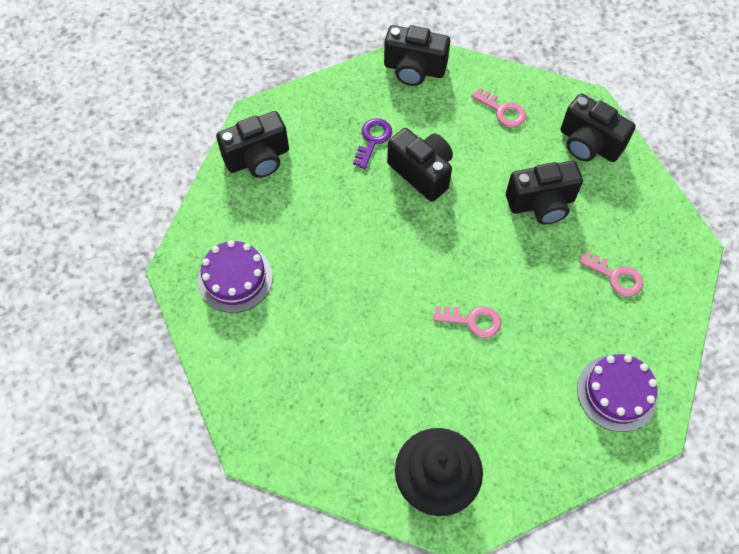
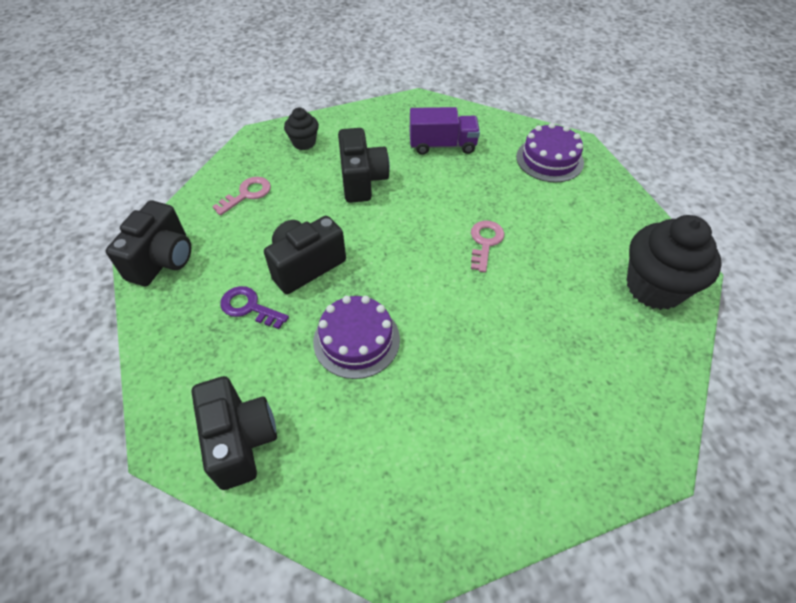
camera: 85 degrees left, 10 degrees down
(235, 278) = (425, 476): purple cake -> purple cake (356, 340)
(588, 144) = (304, 142): black camera -> black cupcake
(616, 277) = (442, 145): pink key -> purple truck

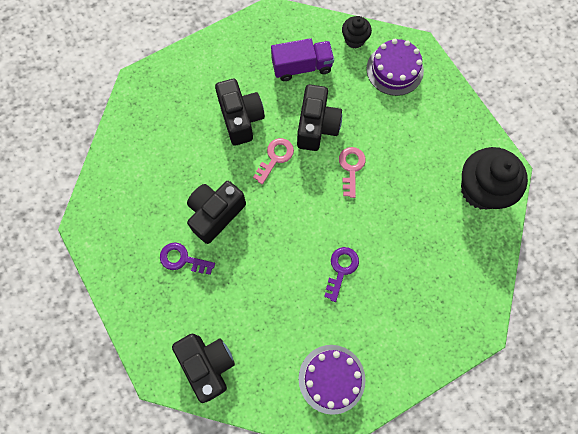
camera: 10 degrees left, 20 degrees up
(163, 260) = (101, 228): black camera -> black camera (316, 126)
(247, 194) = (148, 149): pink key -> pink key (275, 157)
(304, 142) = (180, 83): black cupcake -> black cupcake (354, 40)
(356, 340) = (269, 273): purple cake -> purple cake (331, 379)
(454, 350) = (341, 269): none -> purple key

